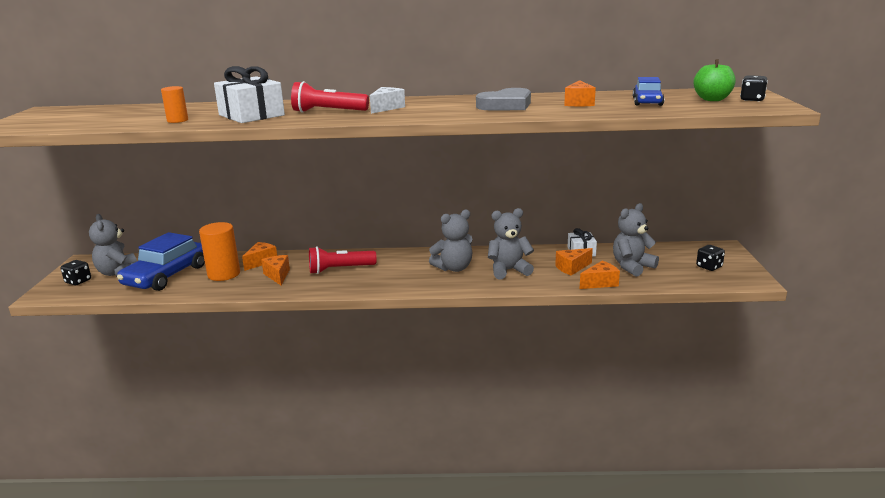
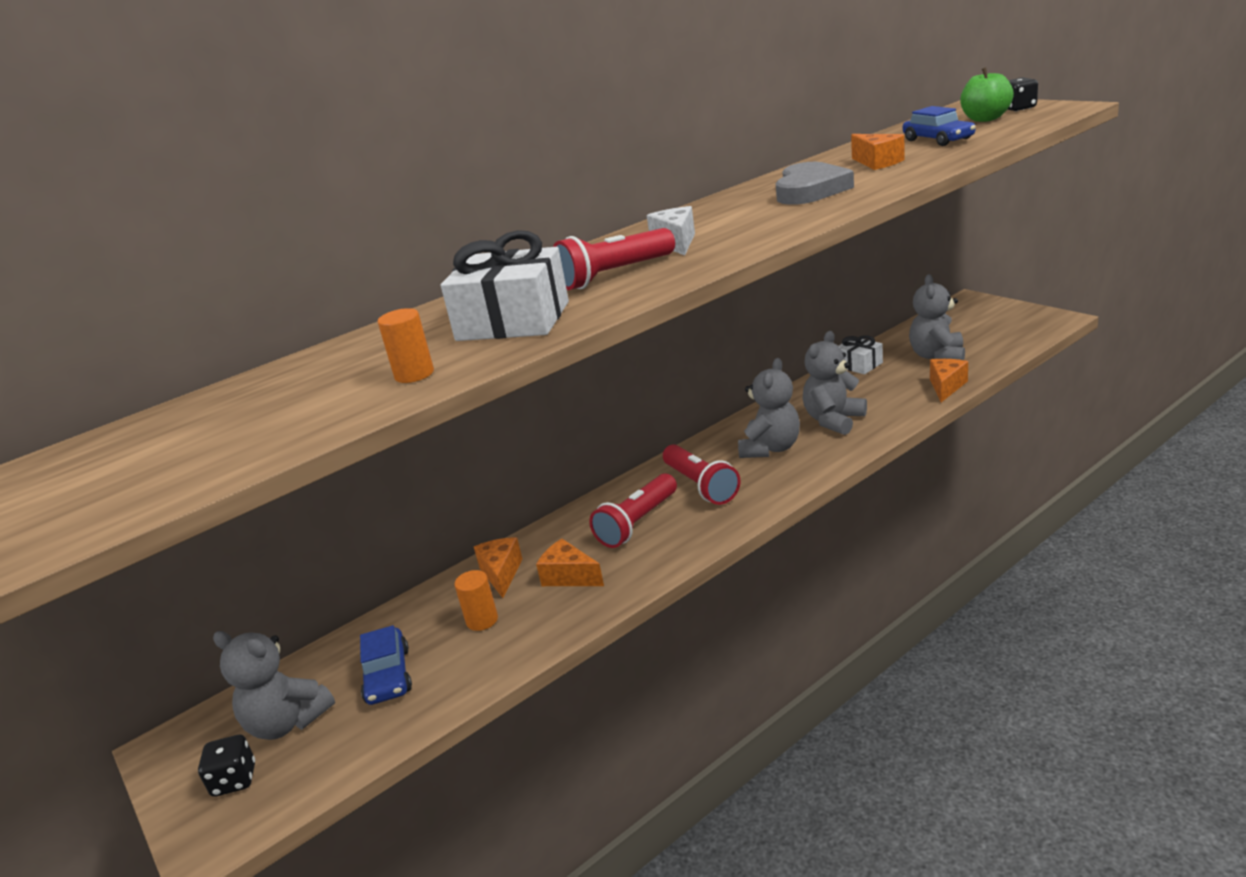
camera: 35 degrees left, 5 degrees up
(166, 275) = (387, 676): blue car -> blue car, size x0.56
(224, 274) = (482, 620): orange cylinder -> orange cylinder, size x0.56
(393, 268) = (700, 486): none -> red flashlight
(572, 268) = (887, 385): orange cheese -> none
(709, 267) = (998, 324): black dice -> none

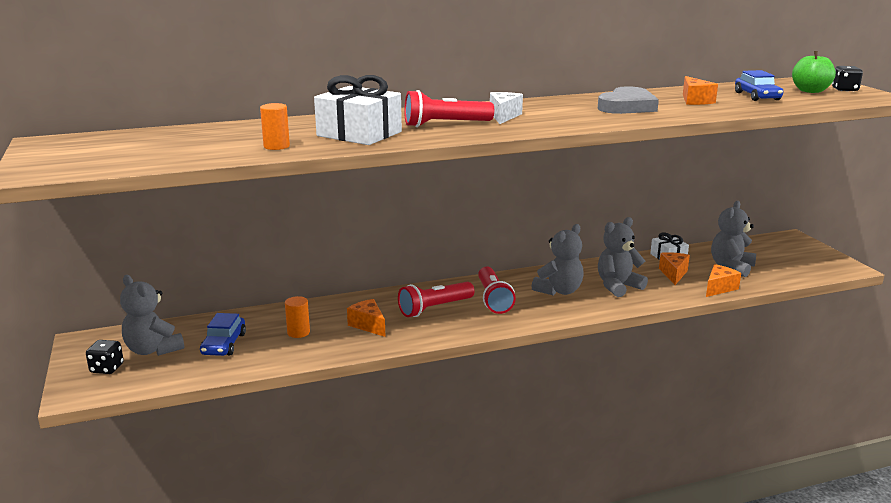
camera: 15 degrees right, 5 degrees down
(501, 573) = (329, 311): orange cheese -> orange cheese (673, 274)

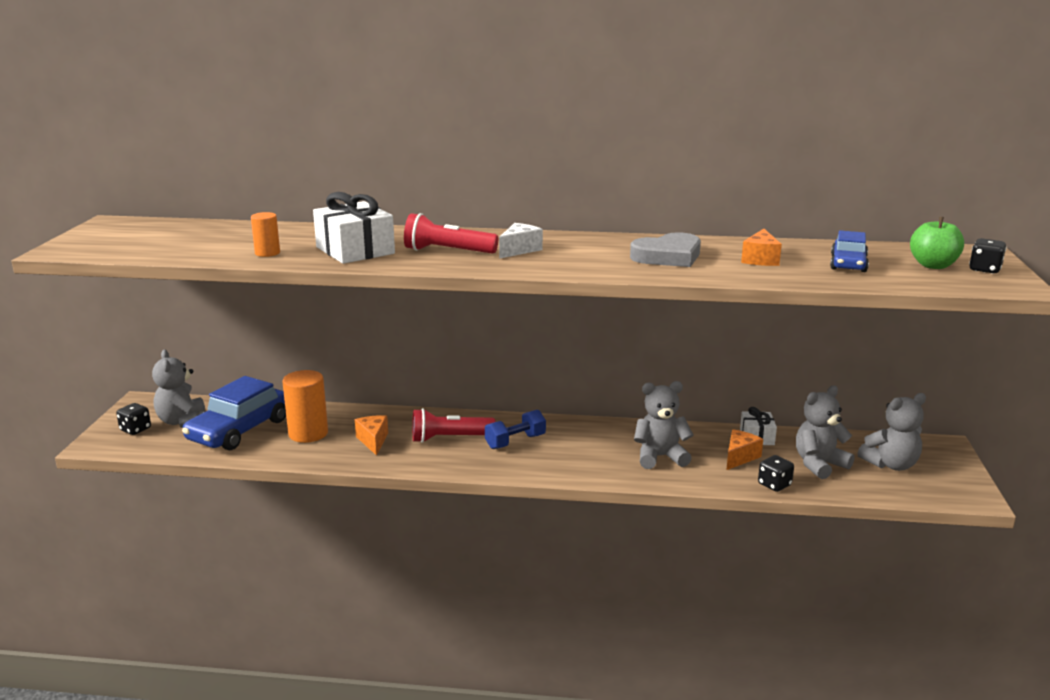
camera: 25 degrees right, 0 degrees up
(224, 344) = (239, 430): blue car -> blue car, size x1.79
(298, 332) = (308, 433): orange cylinder -> orange cylinder, size x1.78
(493, 299) = (515, 442): red flashlight -> blue dumbbell
(559, 291) = (591, 448): grey teddy bear -> grey teddy bear (891, 464)
(719, 288) = (774, 485): orange cheese -> black dice

